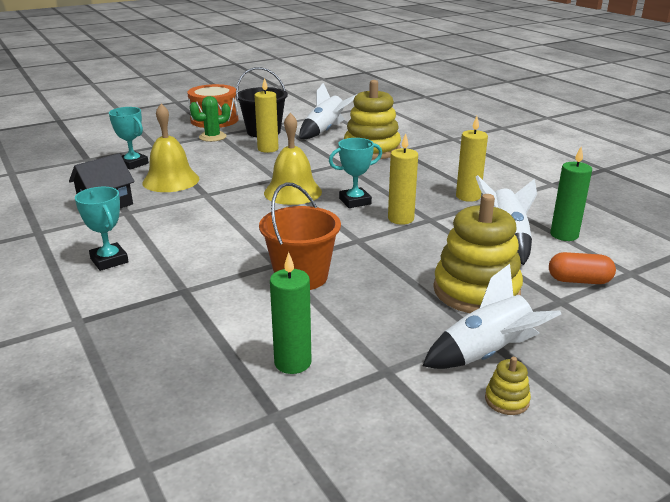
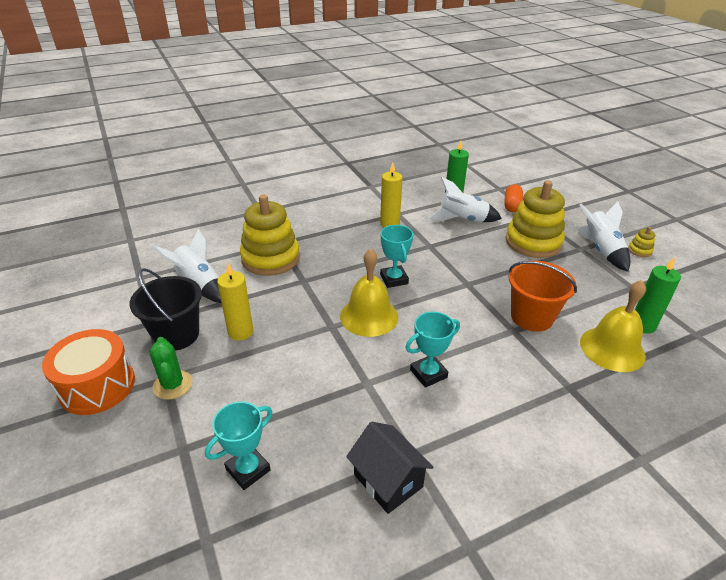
camera: 85 degrees left, 10 degrees up
(109, 260) = (528, 453): turquoise trophy -> turquoise trophy (428, 373)
(171, 180) = (320, 418): yellow bell -> yellow bell (612, 348)
(400, 219) = (429, 259): yellow candle -> none

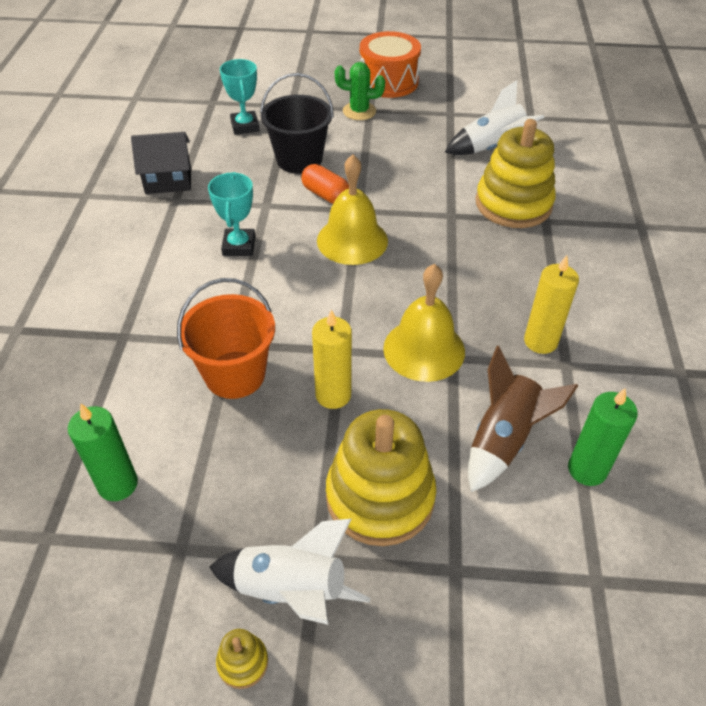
camera: 120 degrees right, 10 degrees up
(176, 335) = (421, 122): black bucket -> black bucket (299, 160)
(240, 332) = (396, 155): yellow candle -> yellow candle (333, 395)
(394, 279) = (401, 286): turquoise trophy -> none
(462, 220) = (504, 439): white rocket -> brown rocket
(512, 206) = (514, 553): orange capsule -> orange capsule (326, 195)
(612, 348) = (123, 415): yellow bell -> yellow bell (424, 349)

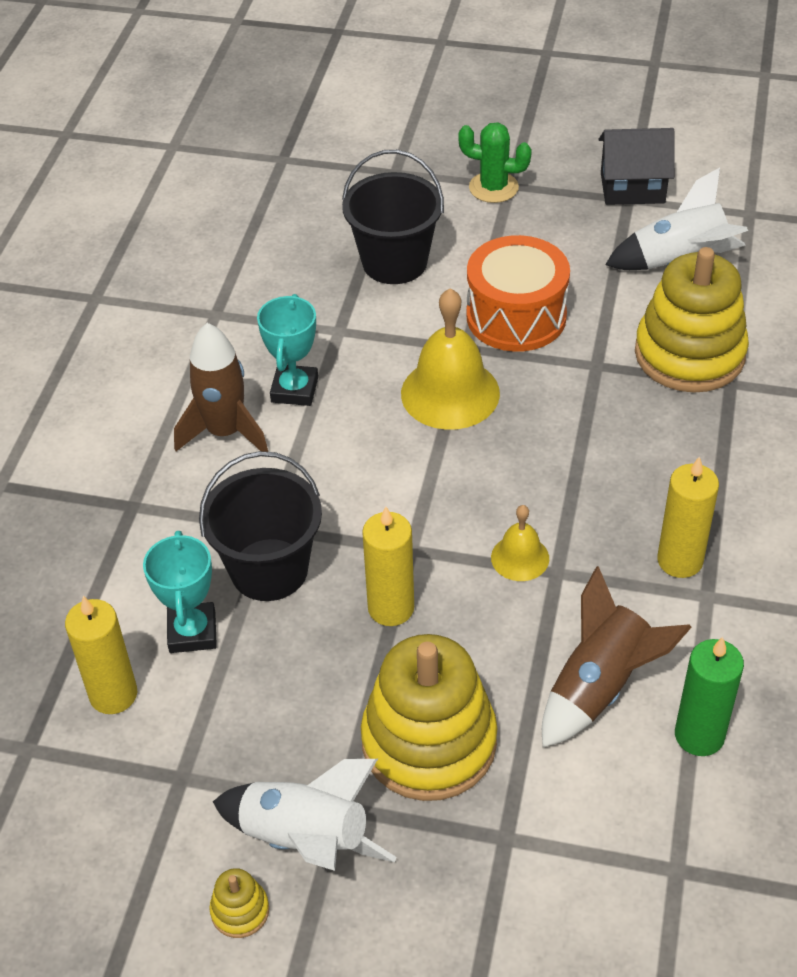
camera: 10 degrees right, 0 degrees up
(118, 484) = (113, 694): green candle -> yellow candle
(168, 180) = (208, 283): black house -> black house (632, 188)
(190, 279) = (225, 432): none -> brown rocket
(235, 374) = (269, 570): orange bucket -> black bucket
(245, 126) = (324, 202): turquoise trophy -> turquoise trophy (192, 632)
(326, 195) = (424, 320): orange capsule -> none
(388, 82) = (545, 139): orange drum -> orange drum (516, 316)
(424, 349) = (520, 558): yellow bell -> yellow bell, size x0.54

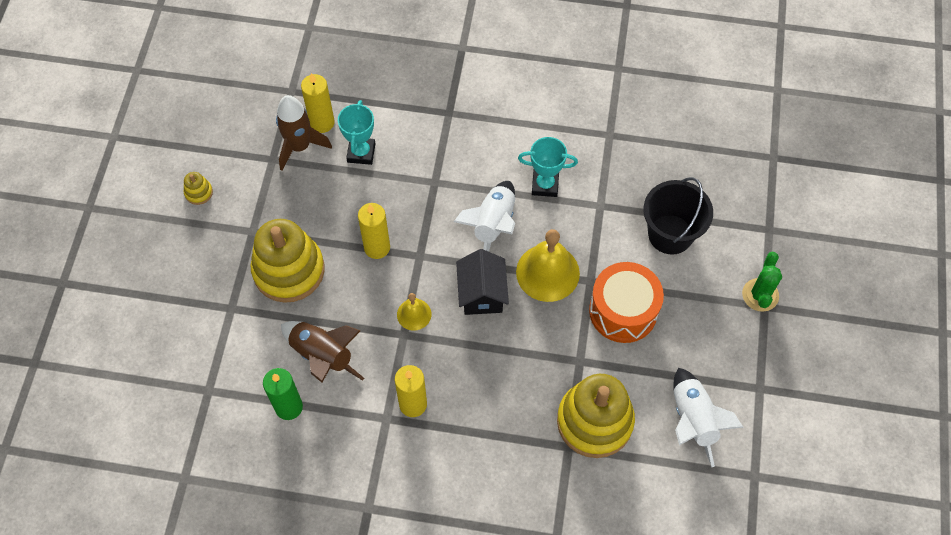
camera: 85 degrees right, 15 degrees up
(192, 632) = (361, 153): turquoise trophy -> turquoise trophy turned 75 degrees counterclockwise
(225, 432) = (507, 151): brown rocket -> brown rocket (299, 146)
(269, 570) = (403, 185): black bucket -> none
(305, 839) = (235, 217): white rocket -> white rocket (493, 225)
(632, 188) = (773, 391): black house -> black house (482, 294)

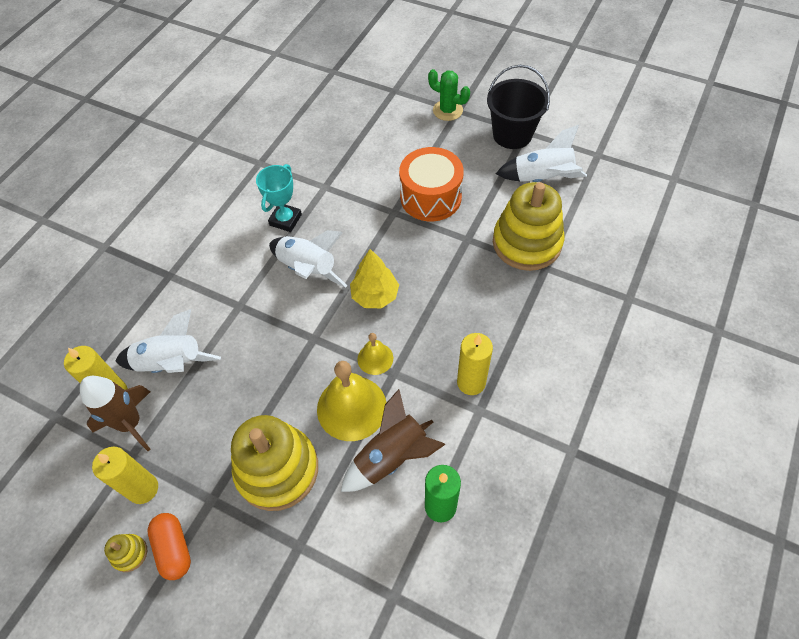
camera: 70 degrees left, 5 degrees down
(209, 221) = (174, 549): none -> orange capsule
(361, 153) = (171, 364): turquoise trophy -> white rocket
(377, 247) = (288, 374): yellow candle -> yellow candle (143, 489)
(482, 294) = (375, 296): black house -> yellow tree
(547, 272) = (373, 240): yellow bell -> yellow bell (351, 407)
(670, 234) = (372, 148): black bucket -> black bucket (512, 135)

